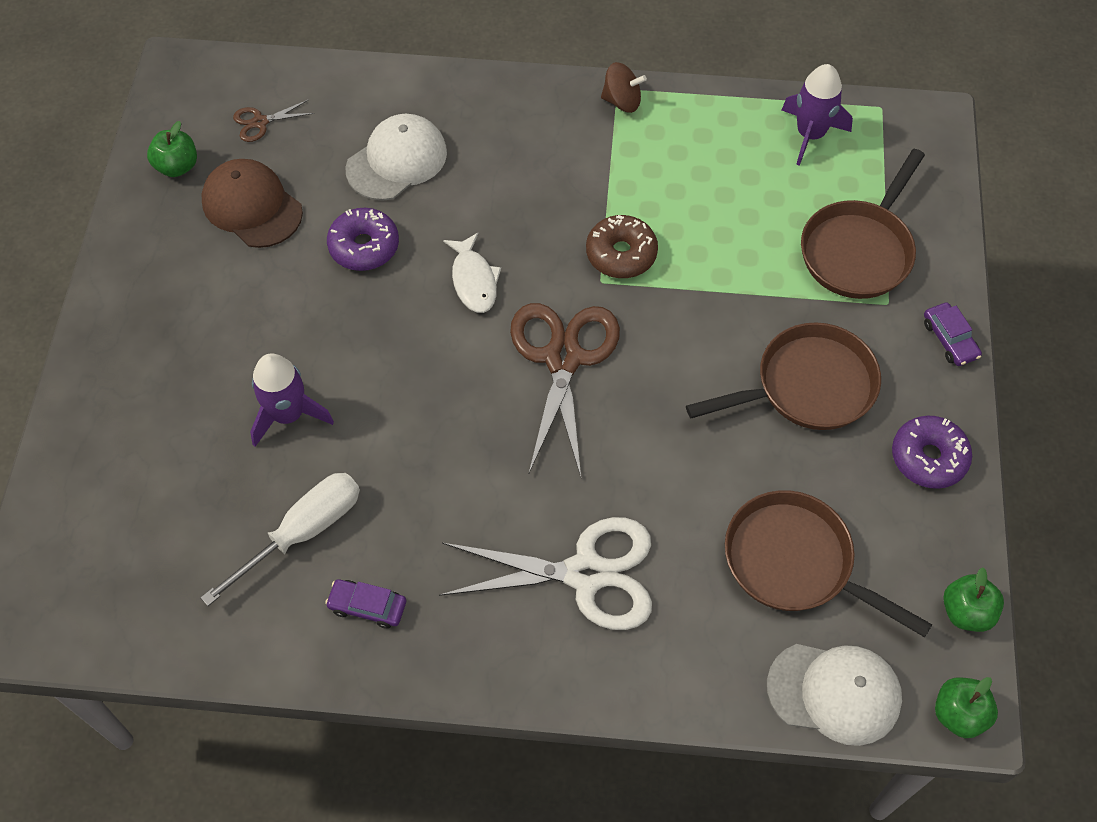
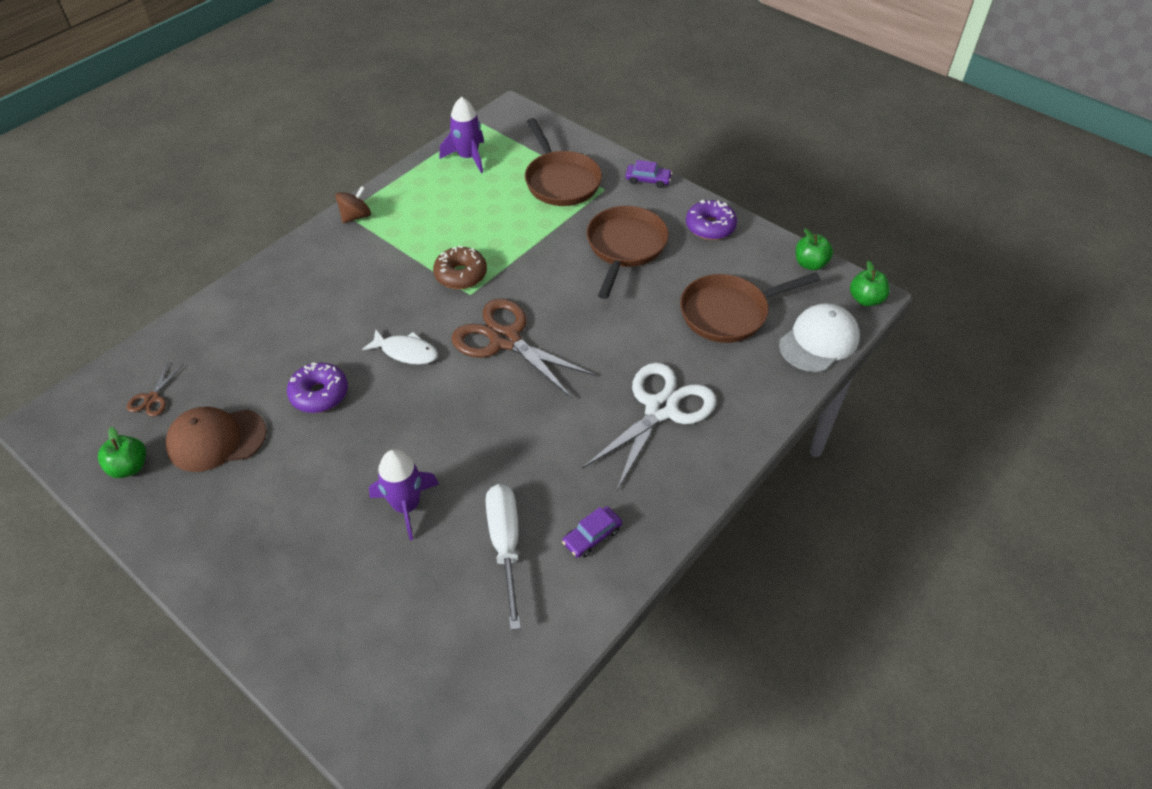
camera: 55 degrees left, 10 degrees down
(397, 161) = (273, 342): white cap -> none

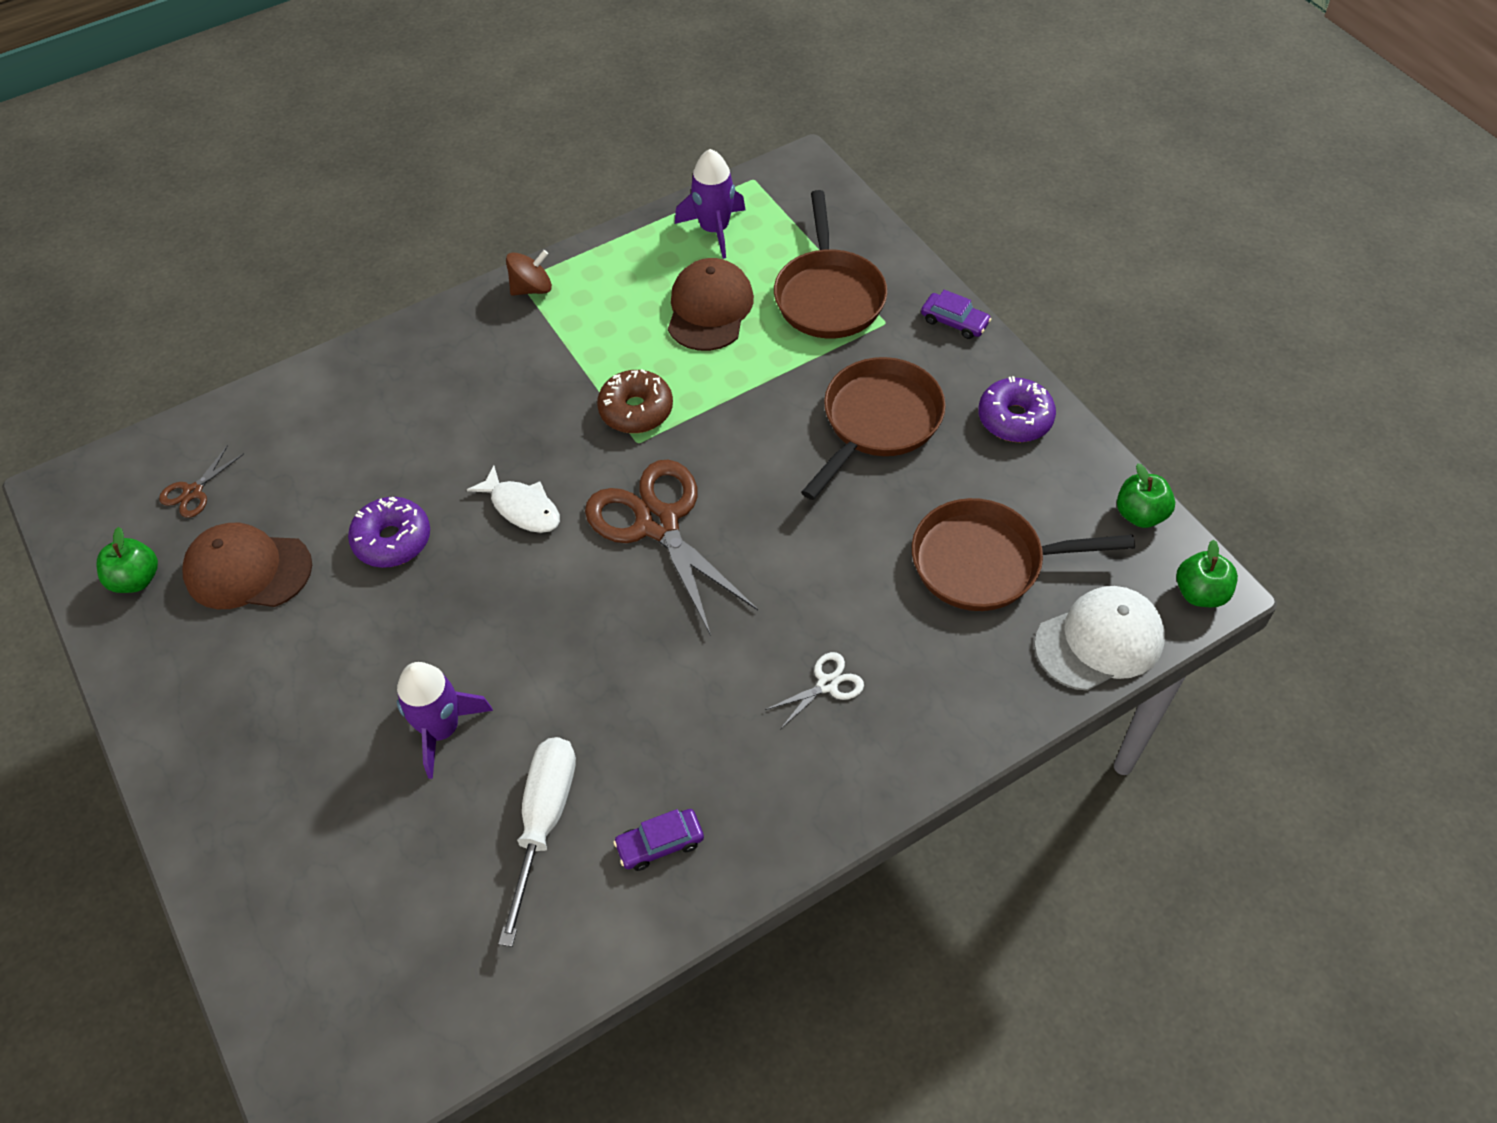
camera: 20 degrees right, 5 degrees up
(485, 204) = (709, 309): none -> brown cap
(661, 409) = (827, 684): white scissors -> white scissors, size x0.44

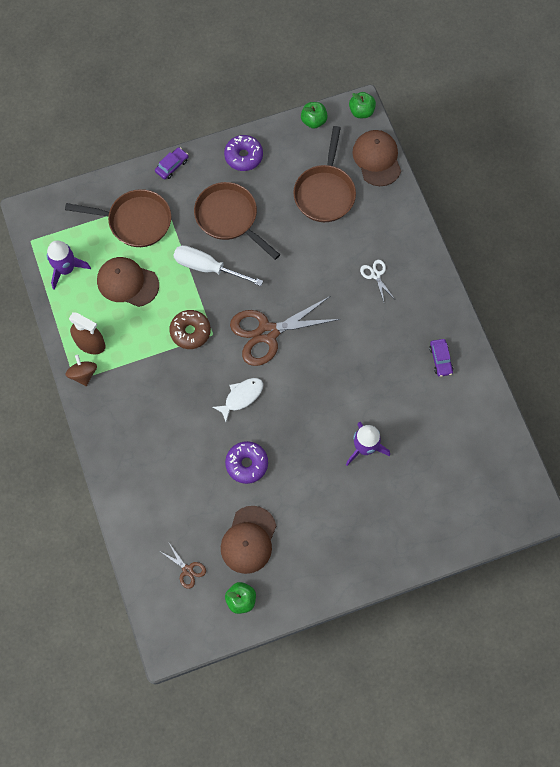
camera: 80 degrees left, 15 degrees up
(544, 822) = (421, 407): white screwdriver -> white screwdriver (207, 268)
(588, 285) = (90, 343): none -> brown spray bottle
(1099, 641) = (377, 159): white cap -> brown cap

